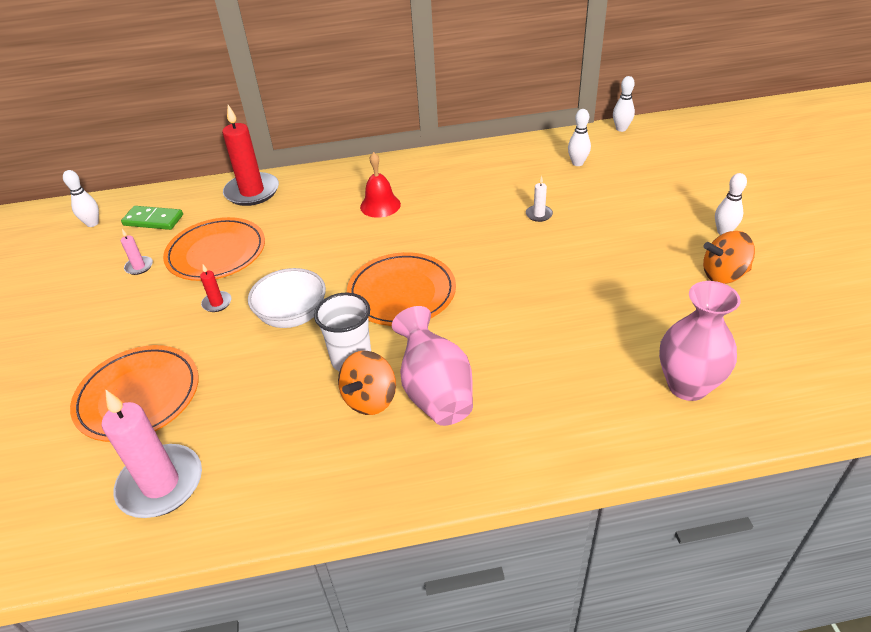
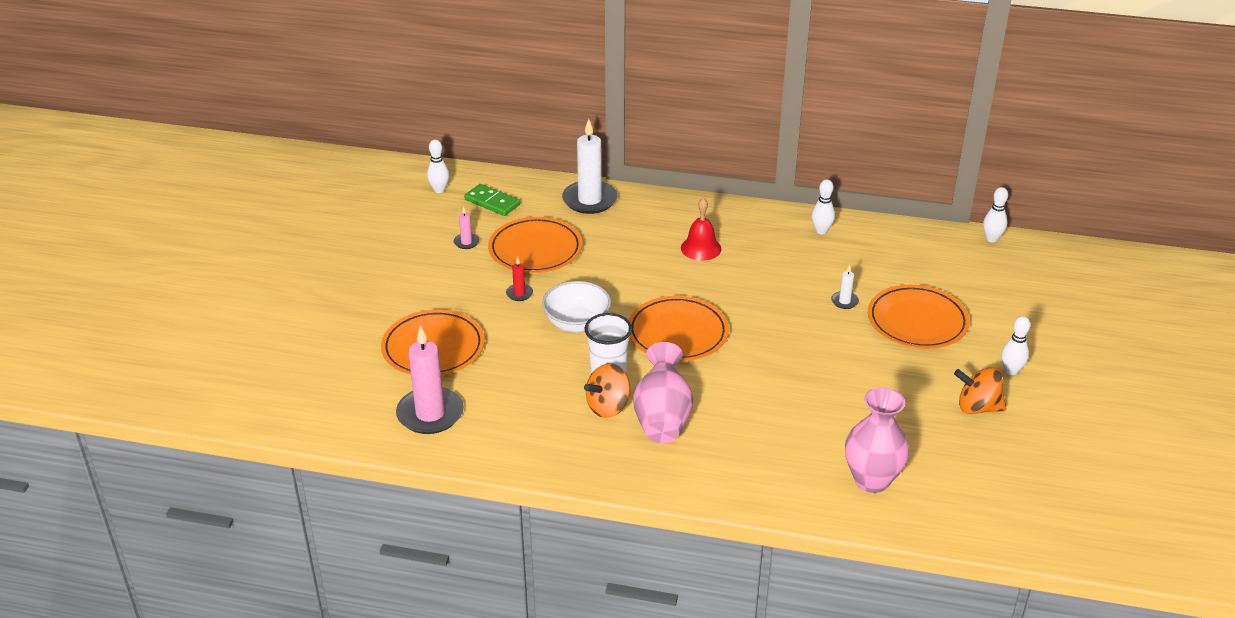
camera: 20 degrees right, 5 degrees down
(252, 192) = (590, 200): red candle -> white candle
(577, 163) = (918, 262): white bowling pin -> white bowling pin (821, 231)
(613, 213) = (917, 322): none -> orange plate

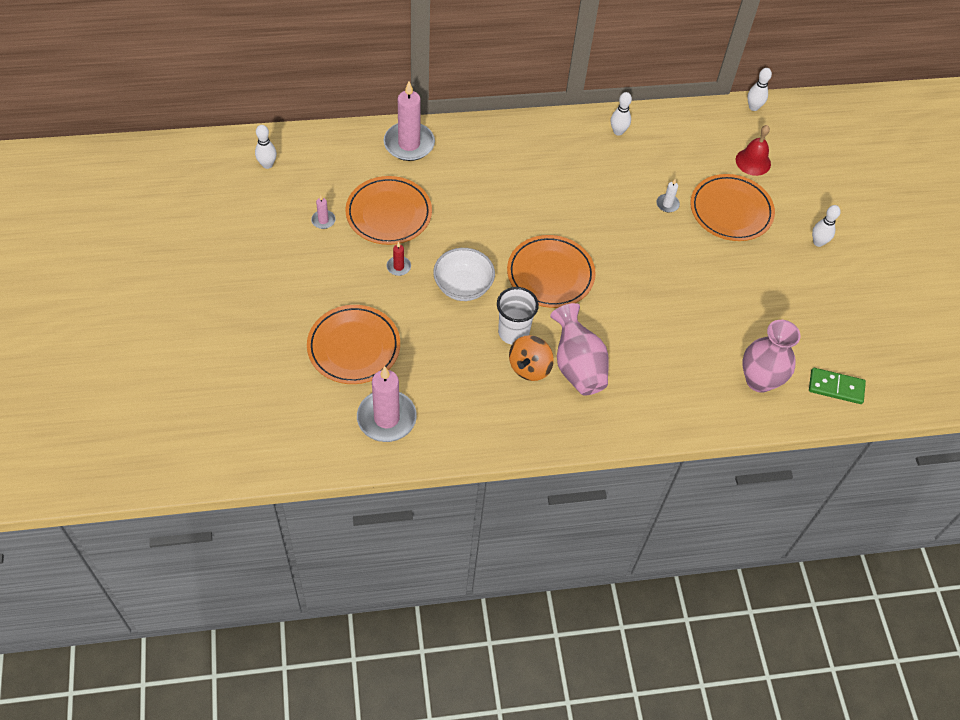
camera: 25 degrees left, 20 degrees up
(492, 202) = (323, 168): green domino -> green domino (836, 387)
(590, 200) = (409, 144): white candle -> pink candle
(701, 248) = (528, 176): red bell -> red bell (753, 161)
(977, 407) = (807, 286): orange spinning top -> none

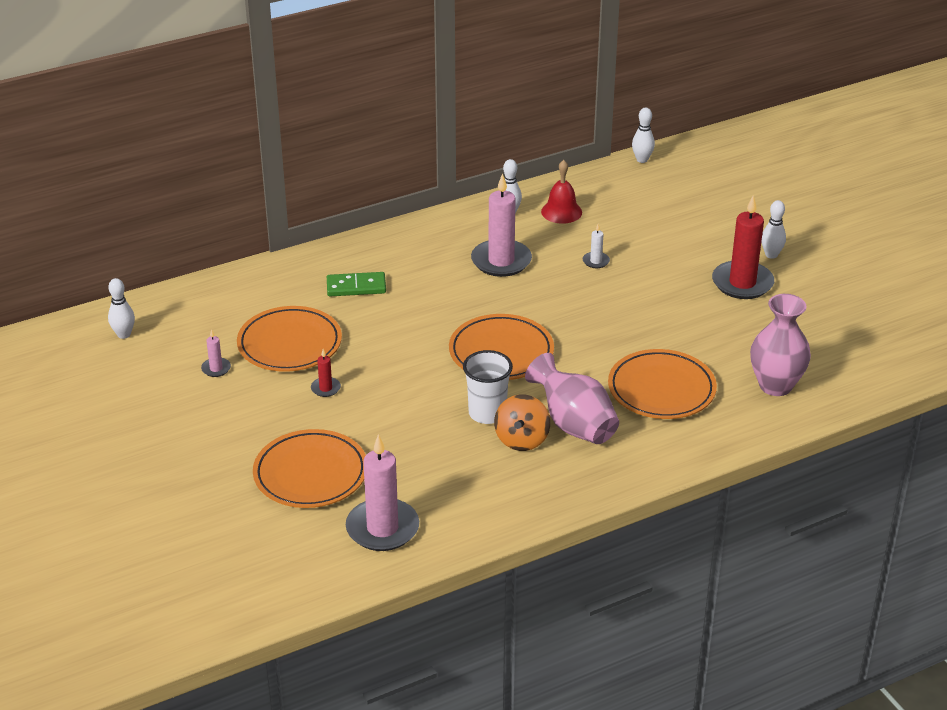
camera: 15 degrees left, 20 degrees down
(409, 144) = (281, 277): pink candle -> pink candle (501, 261)
(463, 286) = (409, 387): white bowl -> none
(731, 211) = (666, 251): orange plate -> orange plate (661, 389)
(753, 161) = (666, 204): red bell -> red bell (561, 212)
(780, 265) = (742, 283): none -> red candle
(836, 387) = (858, 371): green domino -> green domino (356, 287)

